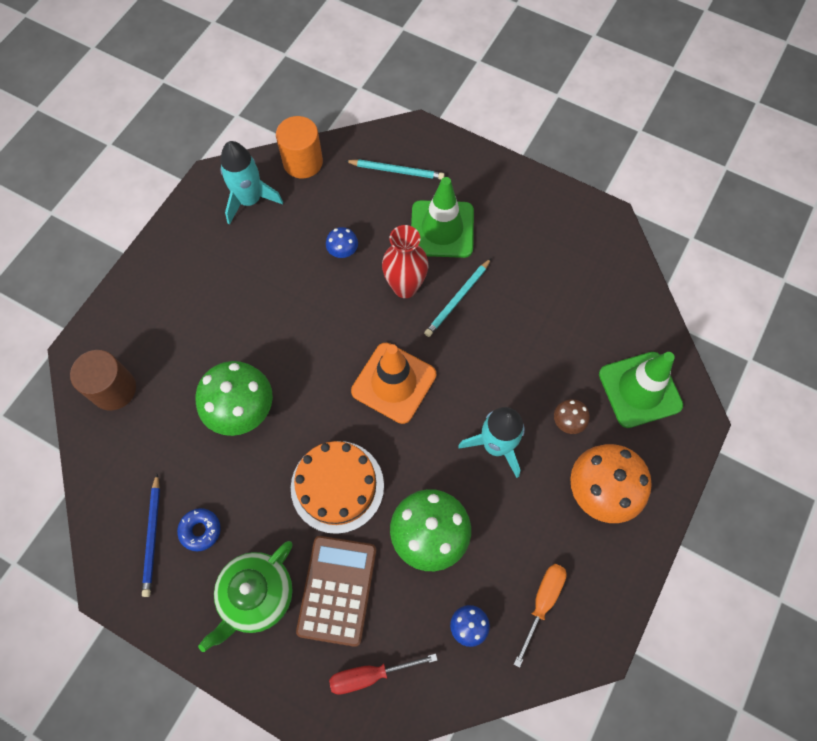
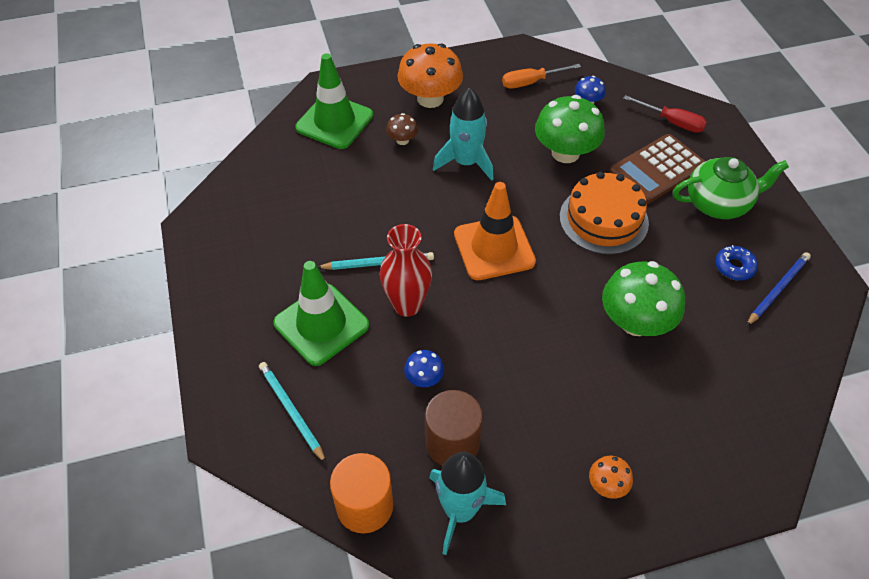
camera: 135 degrees left, 15 degrees down
(114, 389) = (745, 427): brown cylinder -> brown cylinder (452, 443)
(177, 280) = (607, 485): none -> orange mushroom

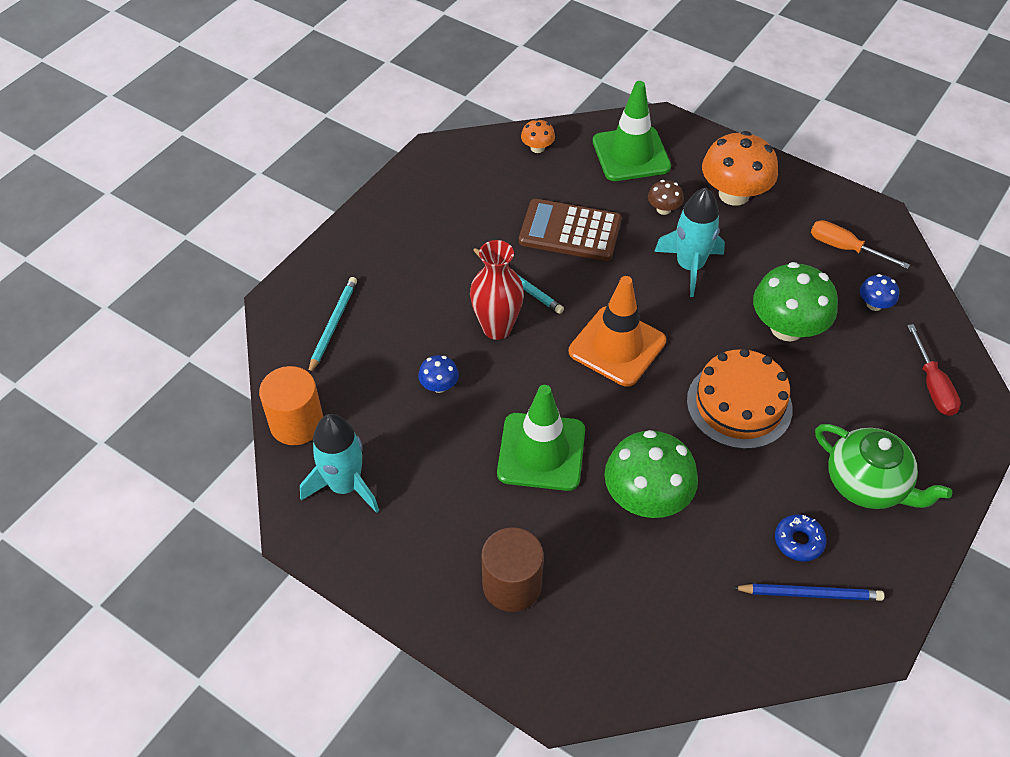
camera: 50 degrees right, 0 degrees up
(321, 324) = (424, 289): green traffic cone -> green traffic cone (541, 452)
(452, 443) = (398, 442): brown cylinder -> brown cylinder (512, 585)
(607, 485) = (457, 573): orange mushroom -> orange mushroom (537, 148)
(657, 169) = (852, 409): brown calculator -> brown calculator (570, 231)

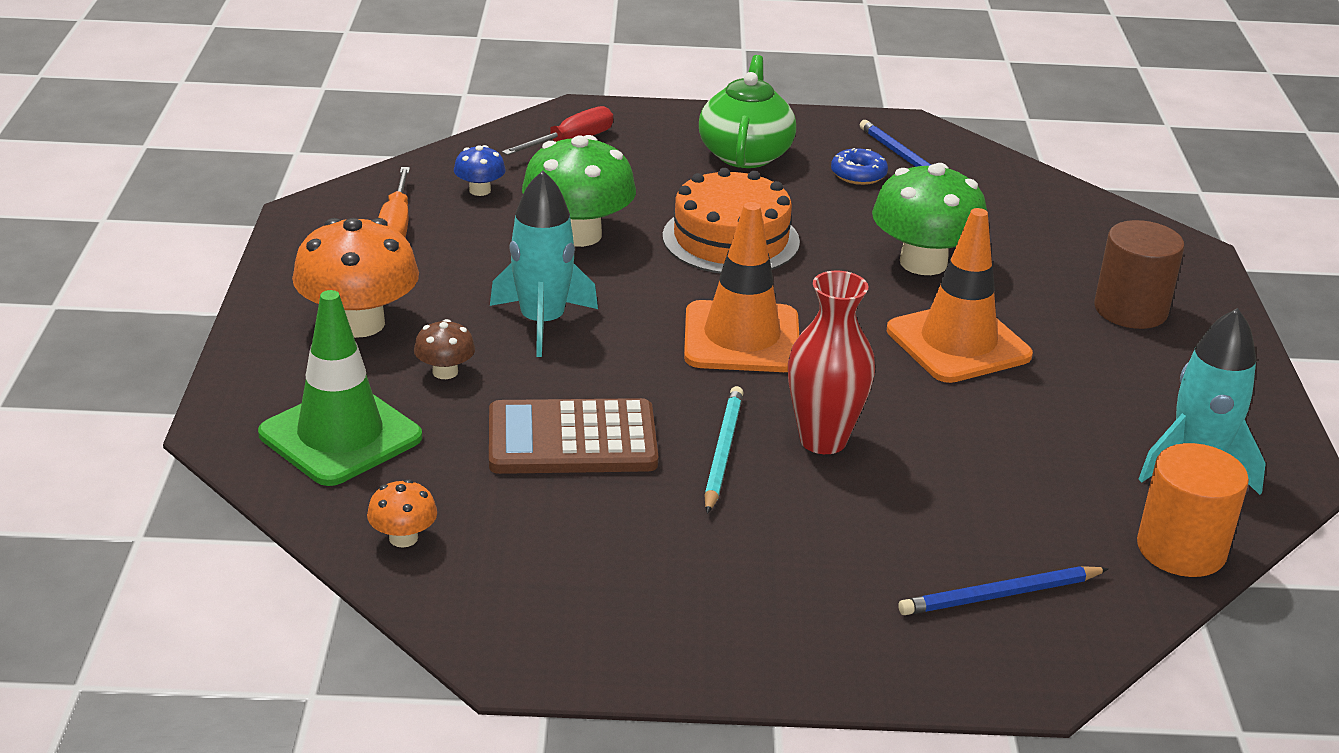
camera: 125 degrees left, 20 degrees down
(333, 325) = (1000, 595): turquoise pencil -> blue pencil
(439, 385) = (969, 452): blue mushroom -> none
(541, 452) = (958, 343): green traffic cone -> orange traffic cone
(570, 231) = (572, 439): brown calculator -> brown calculator turned 105 degrees clockwise

